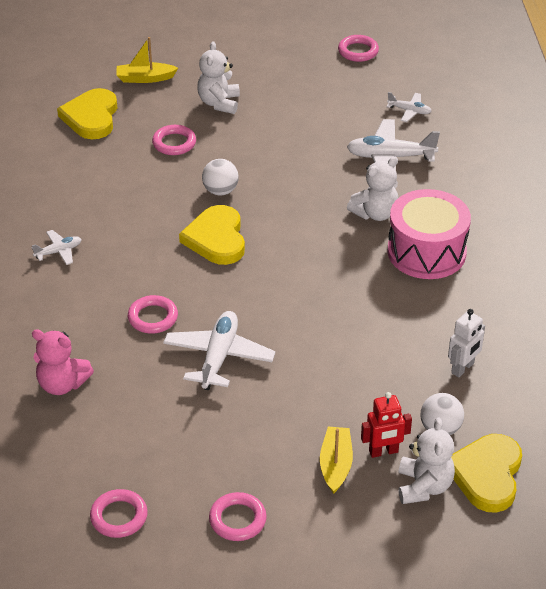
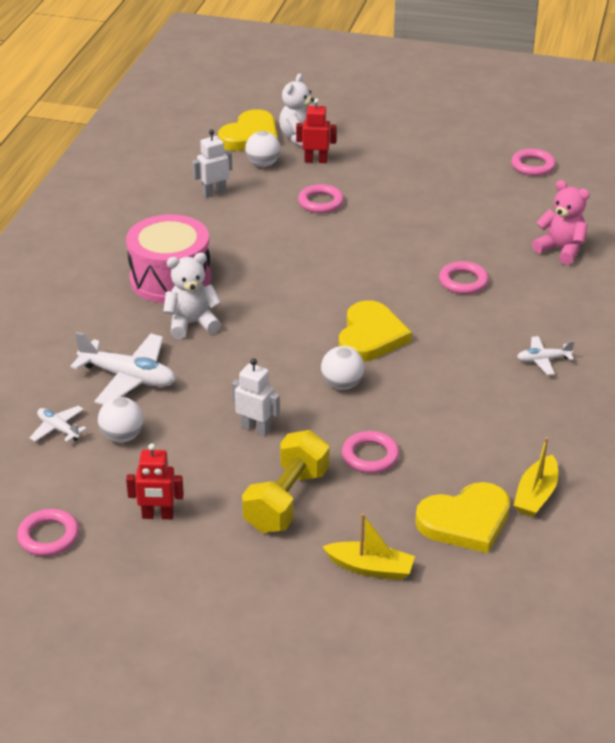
camera: 160 degrees left, 5 degrees down
(91, 117) = (465, 521): yellow heart -> yellow heart turned 45 degrees clockwise
(219, 103) = (286, 500): white teddy bear -> yellow dumbbell
(219, 357) = (415, 241): white plane -> none
(237, 520) = (445, 148): pink ring -> pink ring (320, 202)
(268, 143) = (255, 428): none -> white robot
(298, 76) = (158, 515): none -> red robot
(336, 465) = (356, 161): yellow boat -> yellow boat (536, 495)
(360, 116) = (122, 436): none -> white ball

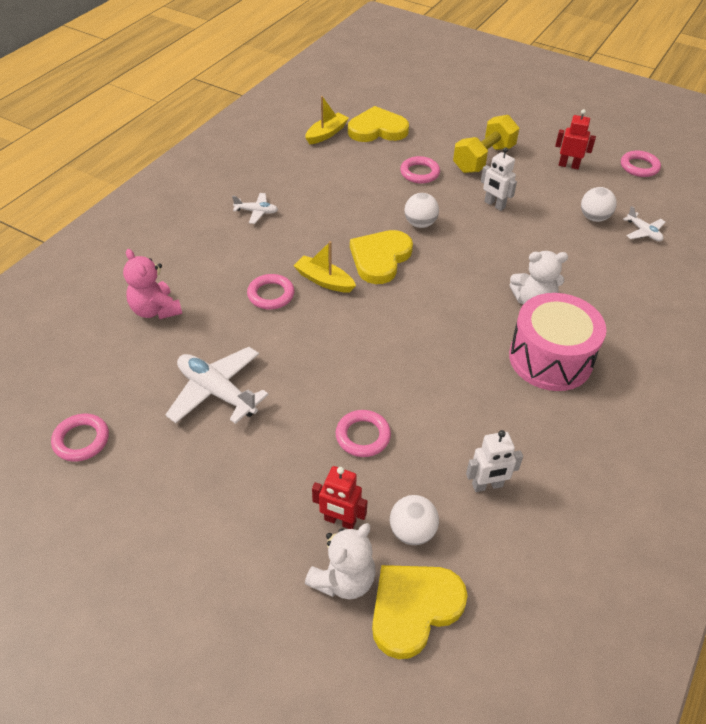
camera: 165 degrees left, 10 degrees up
(128, 378) = (590, 262): white plane -> white plane (216, 392)
(370, 568) = (444, 119): yellow boat -> yellow boat (324, 280)

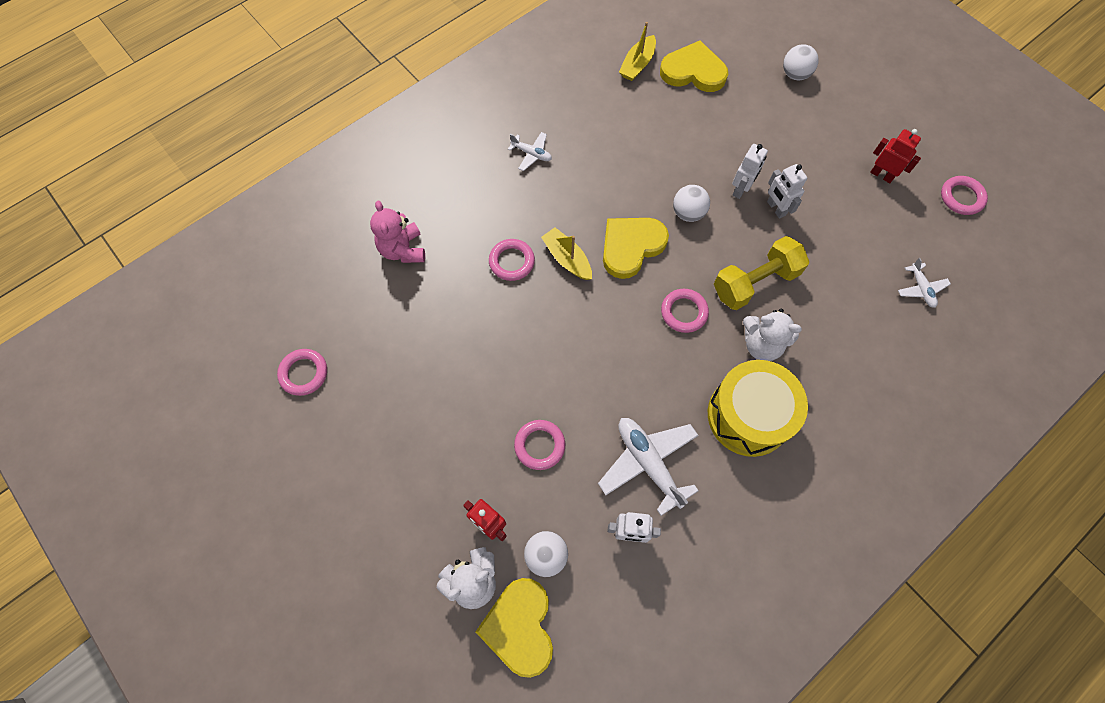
camera: 20 degrees right, 20 degrees up
(216, 392) = (429, 358): white plane -> white plane (648, 463)
(326, 134) = (637, 65): yellow boat -> yellow boat turned 150 degrees clockwise
(414, 608) = (520, 627): yellow heart -> yellow heart turned 75 degrees counterclockwise
(419, 173) = (714, 144): pink ring -> pink ring (684, 312)
(458, 198) = (741, 189): none -> white robot
(483, 159) = (791, 142): yellow dumbbell -> yellow dumbbell (755, 282)
(550, 358) = (748, 416): pink drum -> yellow drum
(594, 218) = (875, 254): white ball -> white ball (795, 74)

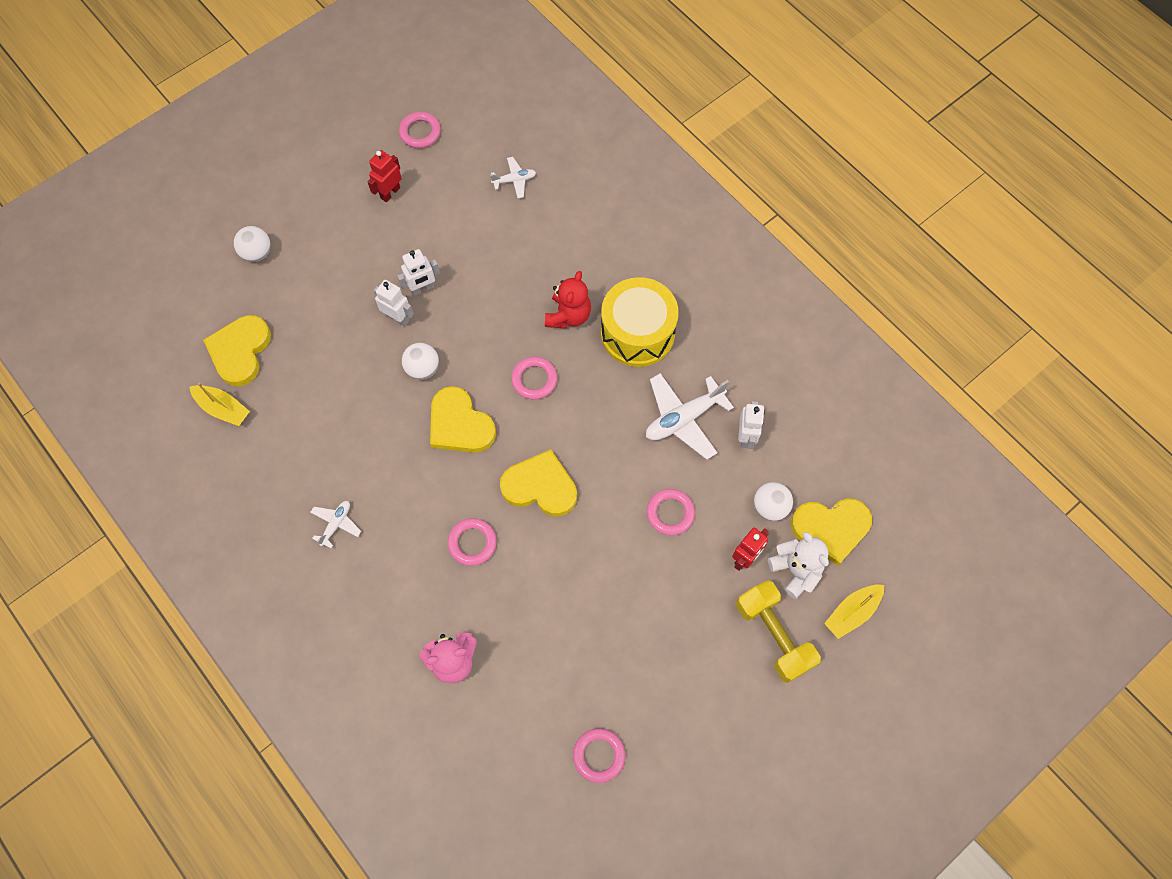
camera: 90 degrees left, 0 degrees up
(567, 259) = (471, 487): yellow boat -> yellow boat (852, 612)
(568, 319) = (540, 486): none -> yellow heart
(755, 282) = (504, 315): yellow dumbbell -> yellow dumbbell (773, 635)
(761, 344) = (568, 315): white teddy bear -> red teddy bear

